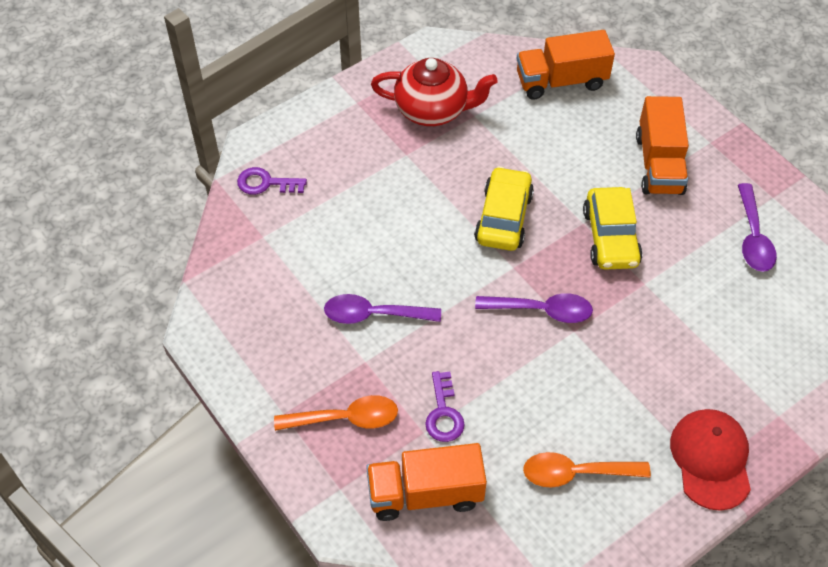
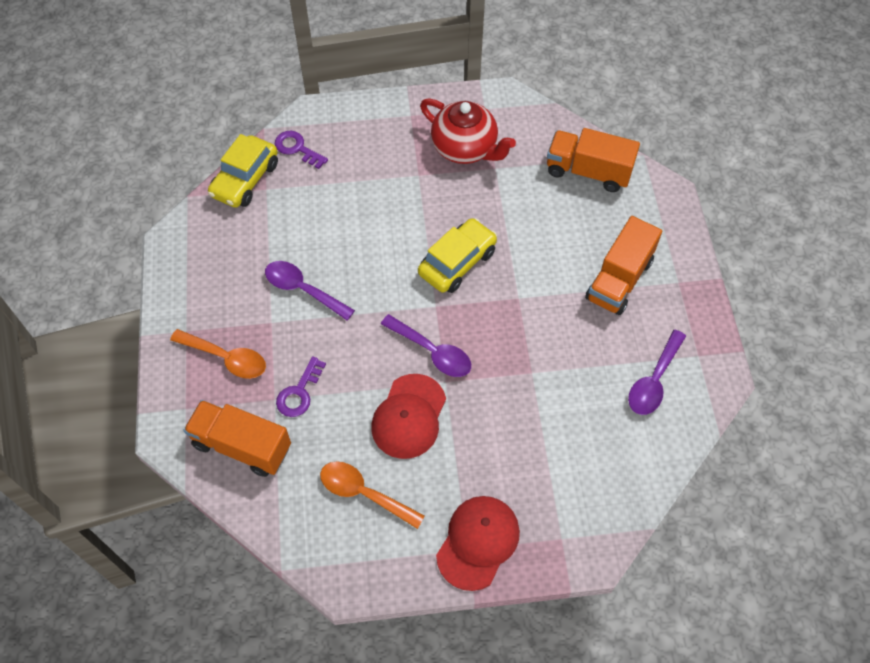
camera: 30 degrees right, 5 degrees up
(564, 380) = (409, 416): none -> red cap
(610, 237) = (532, 321): yellow car -> yellow car (245, 180)

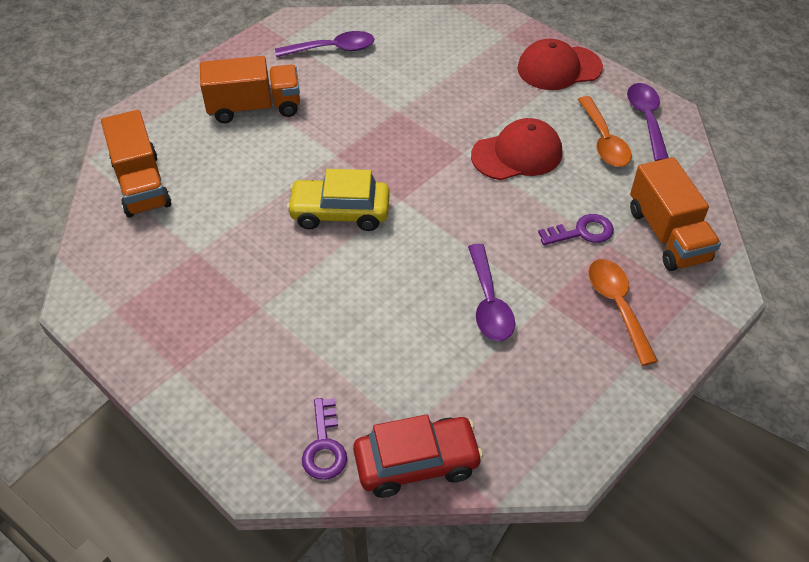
camera: 130 degrees left, 10 degrees down
(245, 180) = (417, 463): yellow car -> red car
(432, 352) = (446, 175): purple spoon -> purple spoon (646, 119)
(465, 148) = (189, 291): red teapot -> none

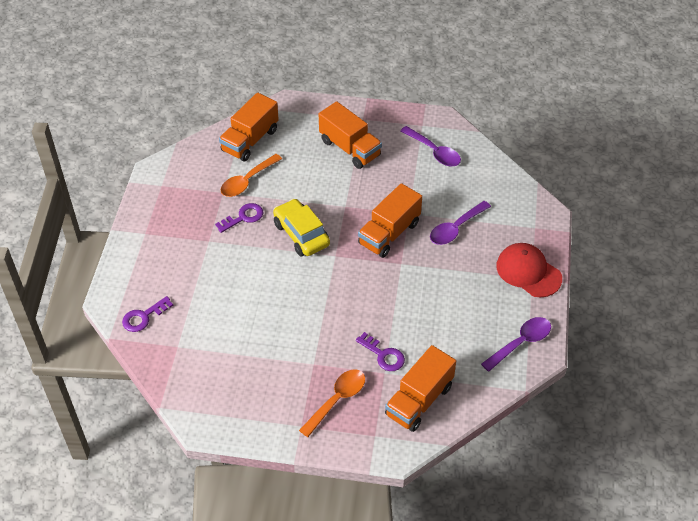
camera: 55 degrees right, 0 degrees up
(258, 253) = (243, 217): none -> purple key
(411, 139) = (389, 233): none -> orange truck
(417, 463) = (161, 360): red car -> none
(489, 303) = (290, 337): purple spoon -> purple spoon (456, 228)
(517, 154) = (423, 290): red cap -> none
(604, 141) = (477, 329): orange spoon -> orange spoon (247, 181)

